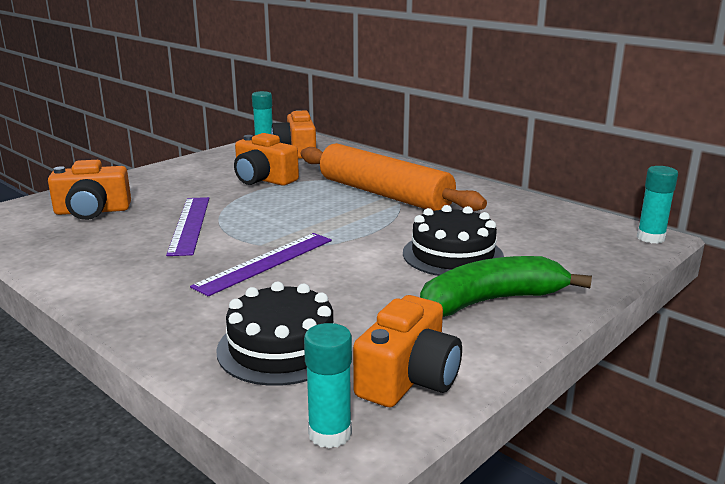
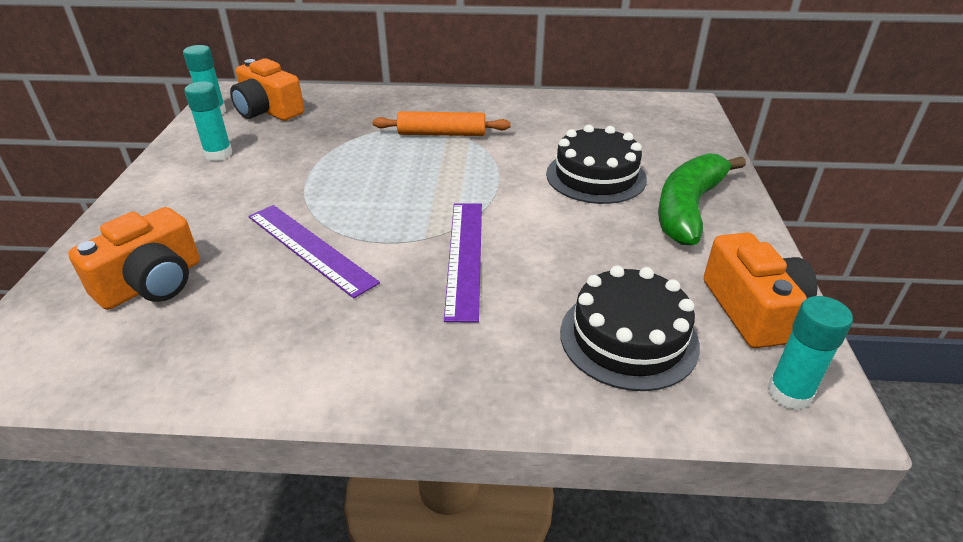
camera: 40 degrees left, 15 degrees up
(263, 179) = (293, 159): orange camera -> none
(384, 194) = (442, 134): orange rolling pin -> orange rolling pin, size x0.54
(650, 238) = (689, 104): turquoise glue stick -> turquoise glue stick (218, 154)

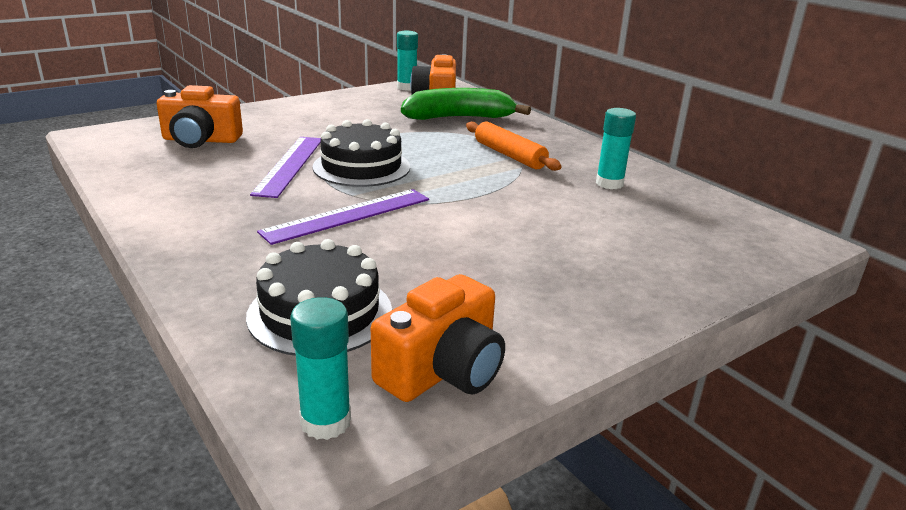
camera: 50 degrees right, 10 degrees down
(218, 154) = (359, 106): turquoise glue stick -> turquoise glue stick (609, 183)
(596, 176) = (556, 232): black cake -> black cake (361, 167)
(688, 208) = (578, 292): green banana -> green banana (459, 118)

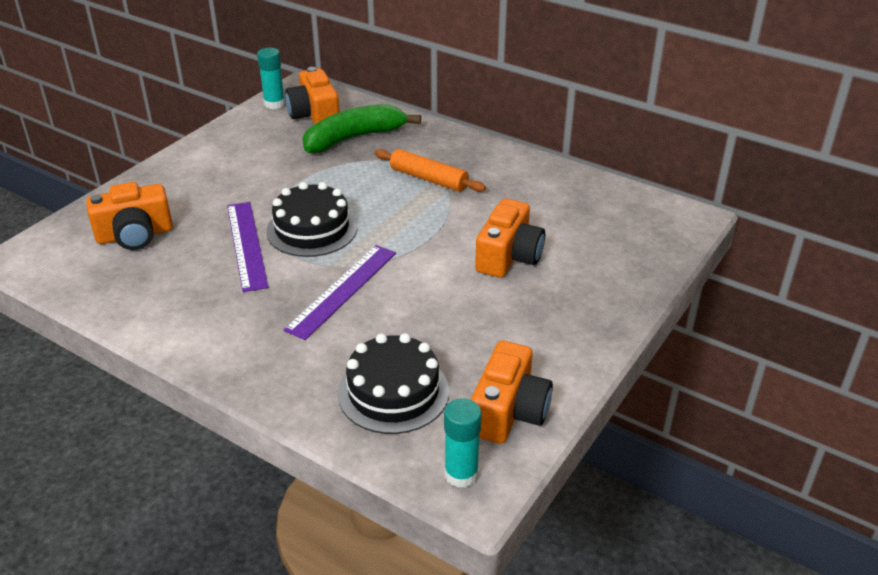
camera: 20 degrees left, 10 degrees up
(552, 228) = (509, 256): none -> orange camera
(609, 183) = (527, 192): turquoise glue stick -> none

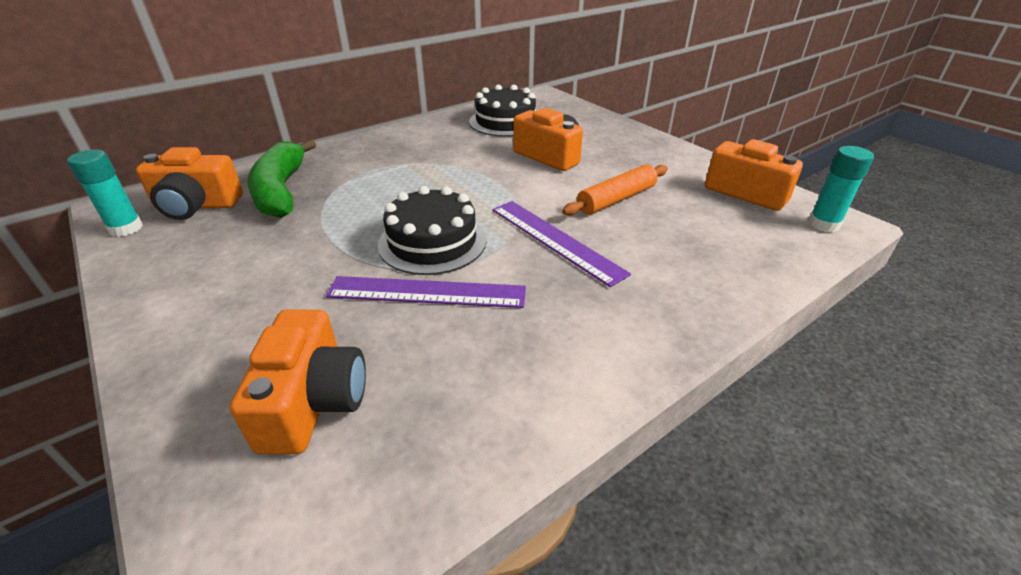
camera: 70 degrees left, 0 degrees up
(393, 392) = (720, 237): black cake -> black cake (505, 122)
(429, 179) = (403, 167): orange rolling pin -> orange rolling pin (616, 199)

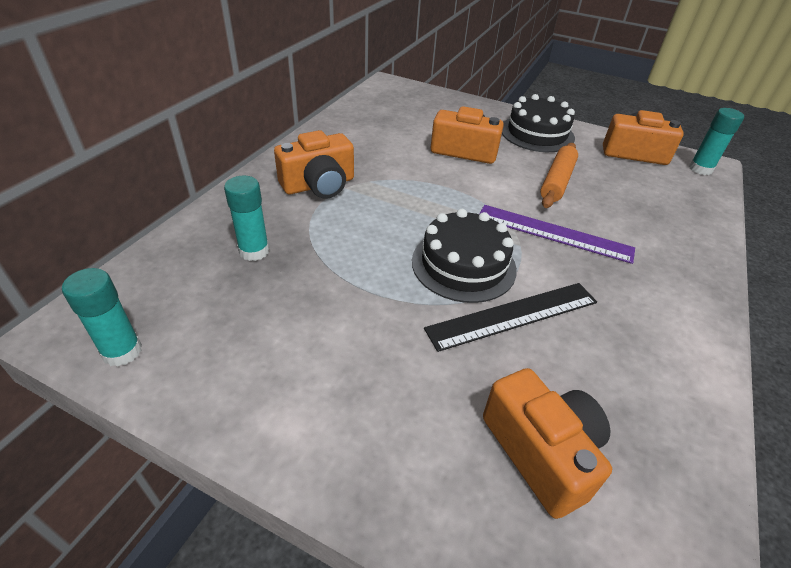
camera: 30 degrees left, 5 degrees up
(196, 206) = (176, 297): orange camera -> orange camera (319, 185)
(281, 190) = (254, 251): green banana -> turquoise glue stick
(427, 292) = (513, 315): purple ruler -> black ruler
(505, 122) = (387, 120): black cake -> black cake (537, 133)

